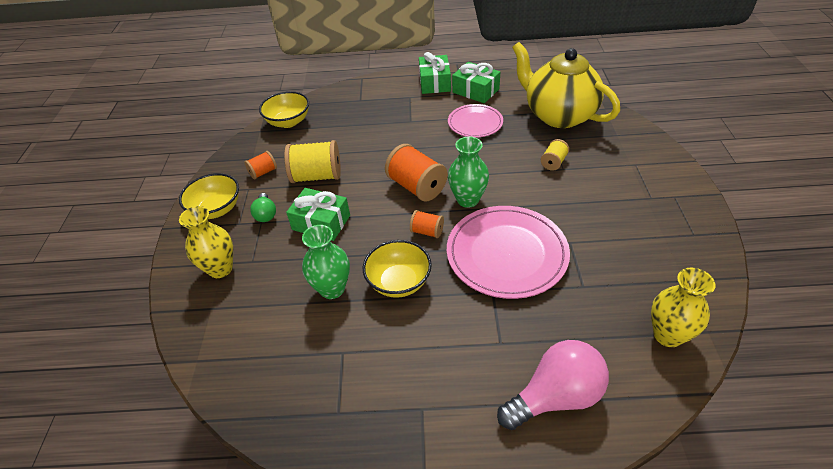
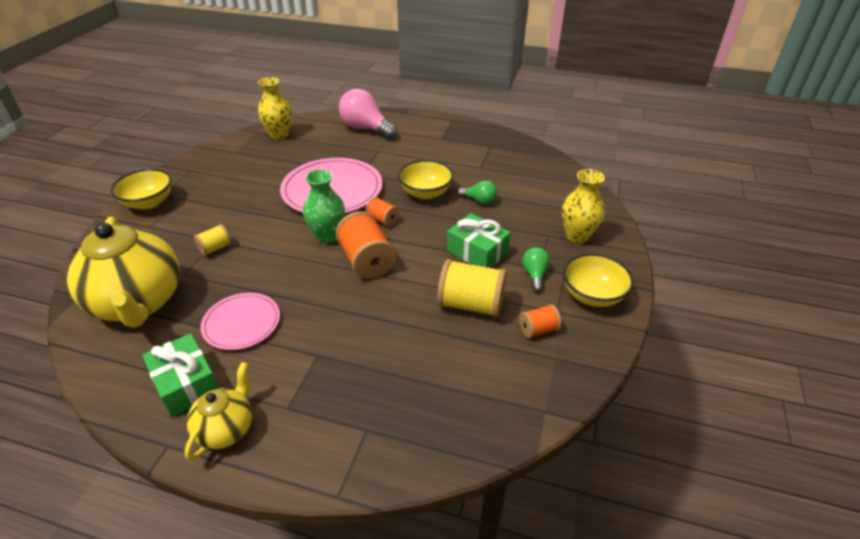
camera: 165 degrees left, 5 degrees down
(288, 122) = (496, 416): yellow bowl -> yellow bowl (148, 202)
(332, 289) = (479, 200): green vase -> green light bulb
(434, 82) = (226, 428): green gift -> yellow teapot
(555, 396) = (366, 128): pink light bulb -> pink light bulb turned 45 degrees clockwise

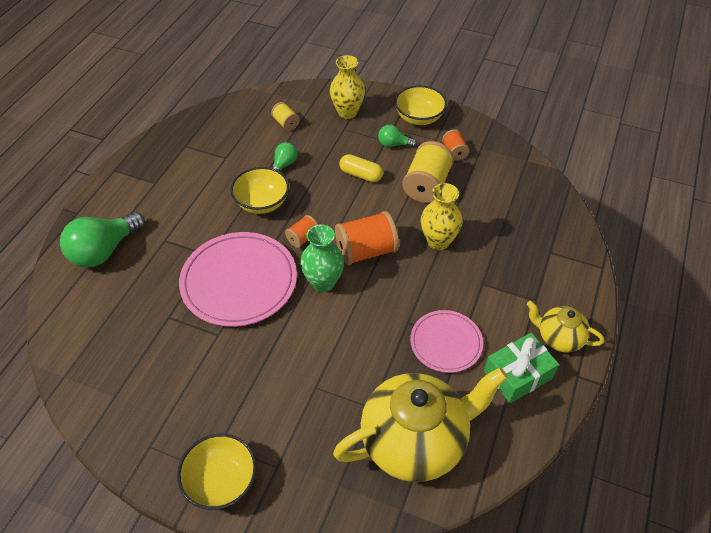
camera: 85 degrees left, 10 degrees up
(215, 248) = (331, 383): yellow spool -> yellow spool (286, 123)
(279, 135) = (84, 346): yellow vase -> yellow vase (438, 241)
(366, 128) = (104, 251): pink light bulb -> green light bulb
(477, 251) = (361, 175): green gift -> yellow capsule

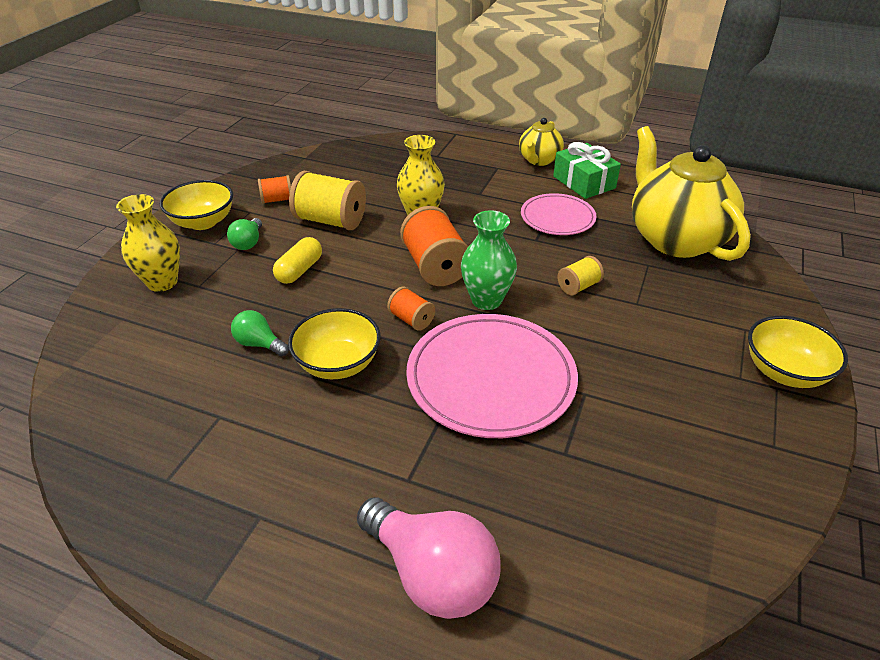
camera: 90 degrees left, 10 degrees down
(104, 251) = (432, 574): green light bulb -> pink light bulb
(286, 123) = (159, 346): yellow spool -> yellow spool (578, 286)

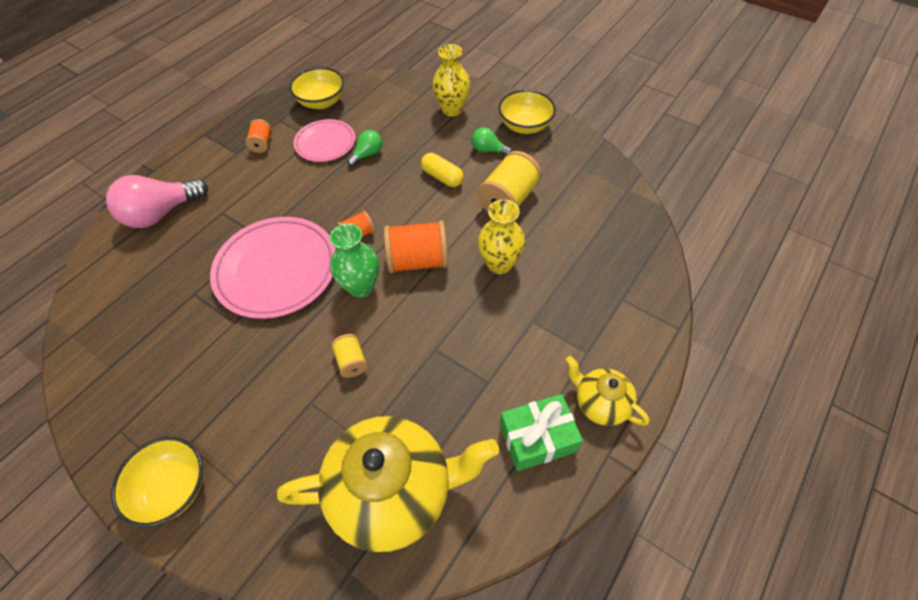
camera: 105 degrees right, 15 degrees up
(277, 200) = (550, 168): orange spool -> orange spool (262, 144)
(338, 364) = (331, 190): yellow bowl -> yellow bowl (321, 102)
(557, 217) = (468, 382): pink plate -> pink plate (325, 143)

